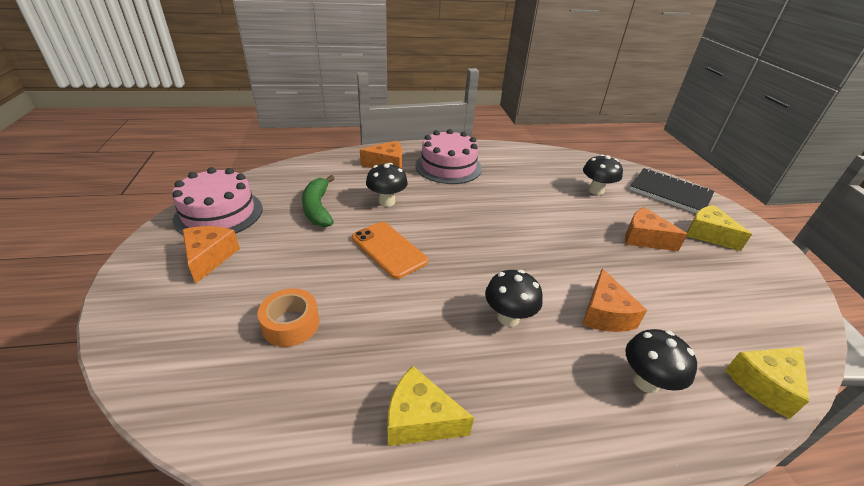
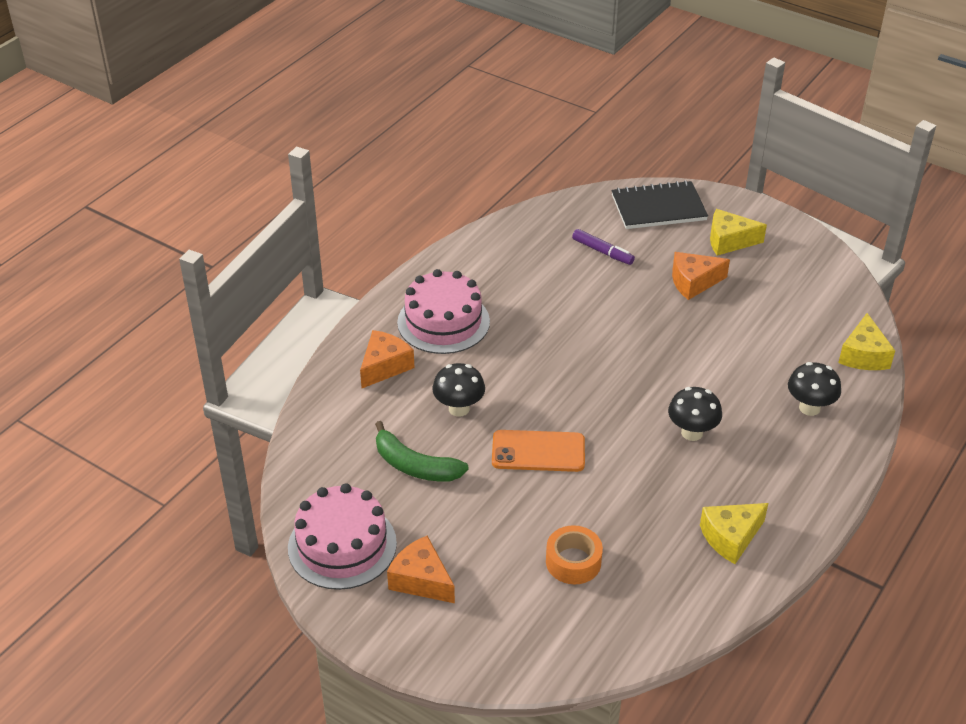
camera: 45 degrees left, 5 degrees up
(596, 191) = (602, 252): black mushroom -> purple marker
(605, 314) = (741, 378): orange cheese -> none

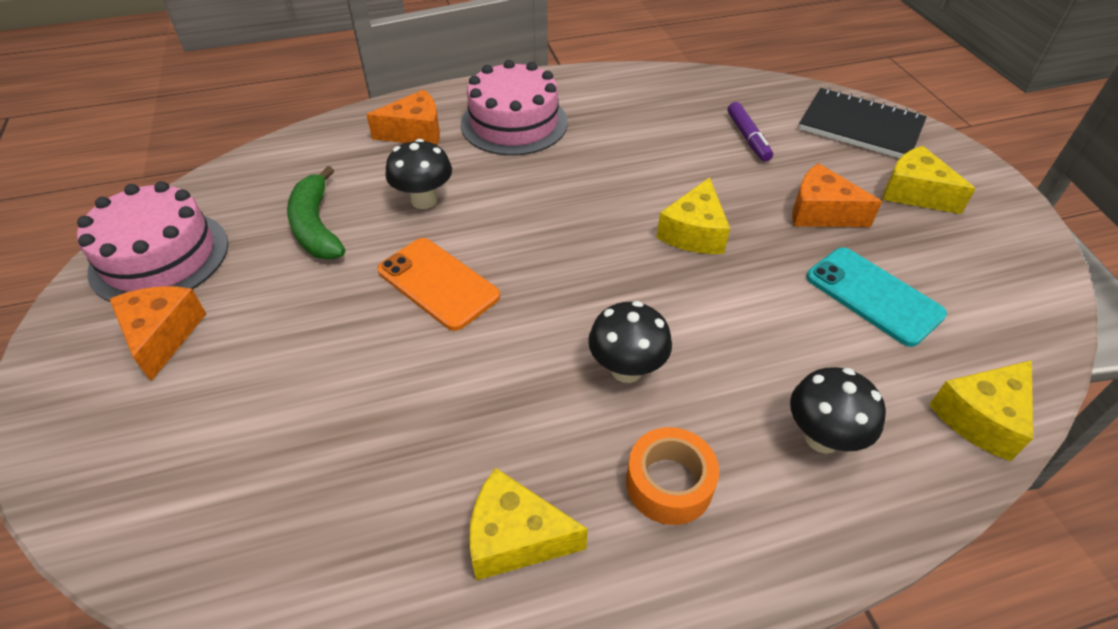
camera: 40 degrees right, 5 degrees up
(573, 562) = (310, 425): orange tape -> orange tape (669, 484)
(641, 335) = (694, 232): none -> yellow cheese
(765, 319) = (873, 296): none -> turquoise phone

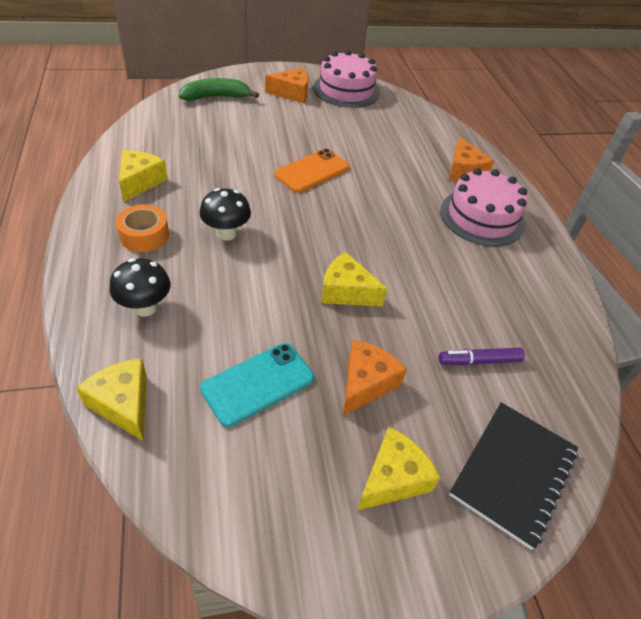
camera: 90 degrees right, 0 degrees up
(316, 226) = (366, 133): green banana -> green banana (216, 97)
(424, 200) = (389, 171): black mushroom -> none

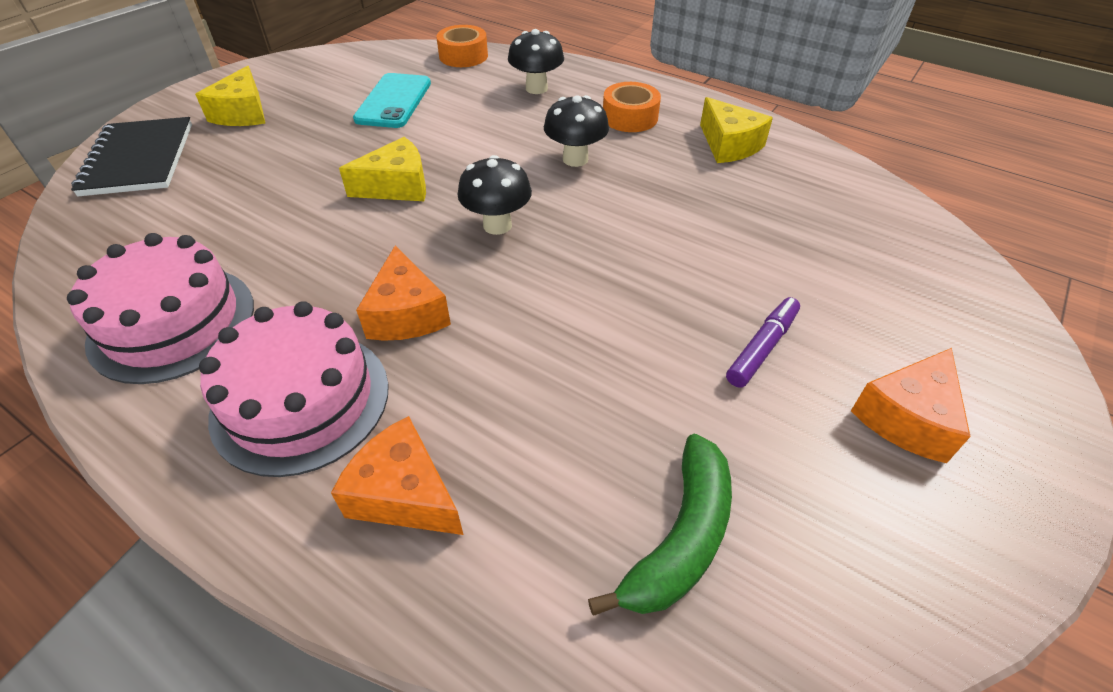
camera: 140 degrees right, 0 degrees up
(123, 404) = (463, 56): yellow cheese -> orange tape
(216, 97) = (937, 299): green banana -> green banana (680, 538)
(312, 171) = (617, 285): orange phone -> none
(323, 228) = (497, 225): none -> black mushroom
(346, 90) = (882, 543): pink cake -> pink cake (172, 322)
(366, 383) = (309, 142): orange cheese -> orange cheese (407, 314)
(479, 361) = (206, 211): purple marker -> purple marker (762, 348)

